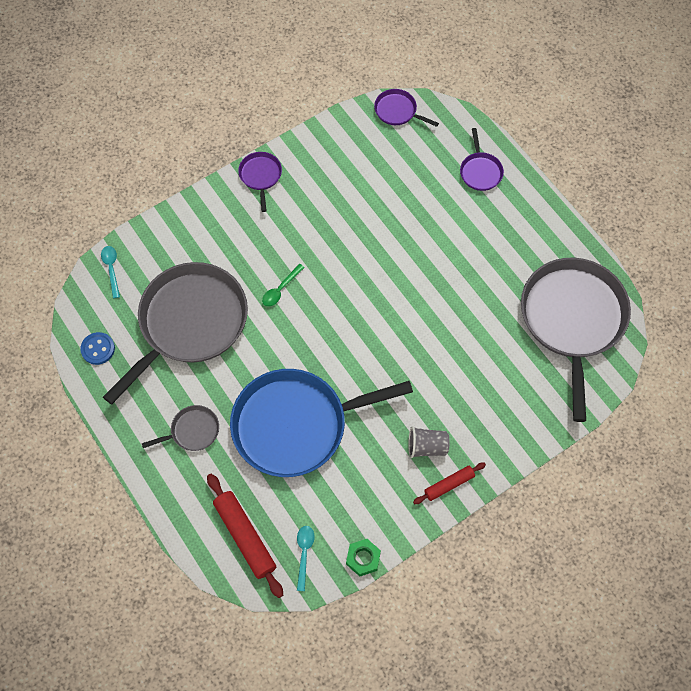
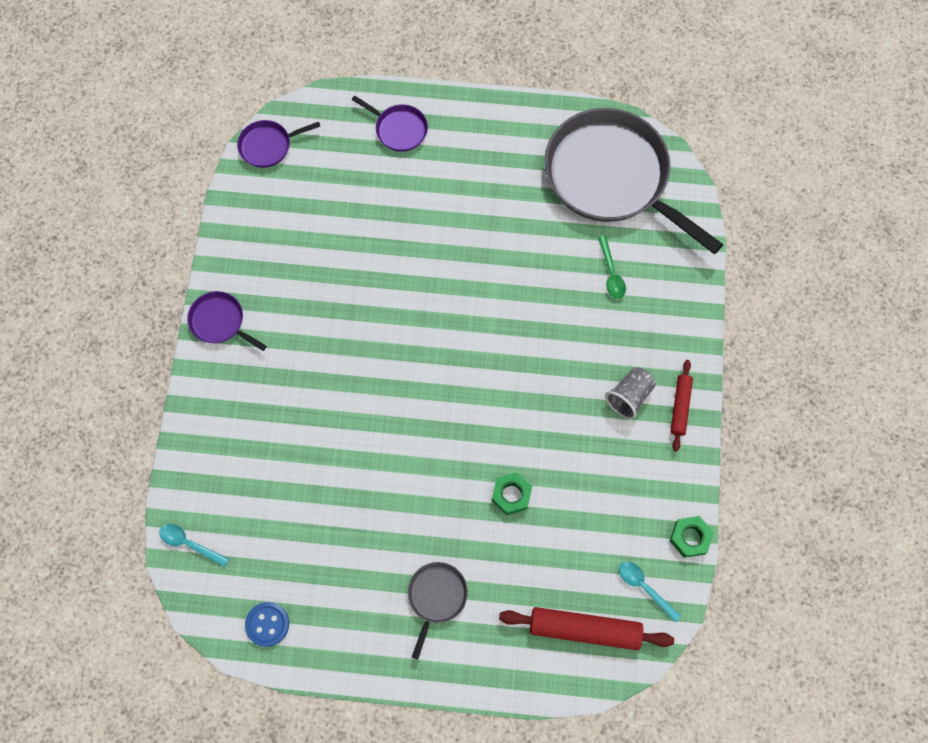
camera: 50 degrees left, 5 degrees up
(189, 323) = (319, 512): grey pan -> none
(280, 289) = (359, 399): green spoon -> green spoon (611, 273)
(296, 425) = (511, 495): blue pan -> green nut

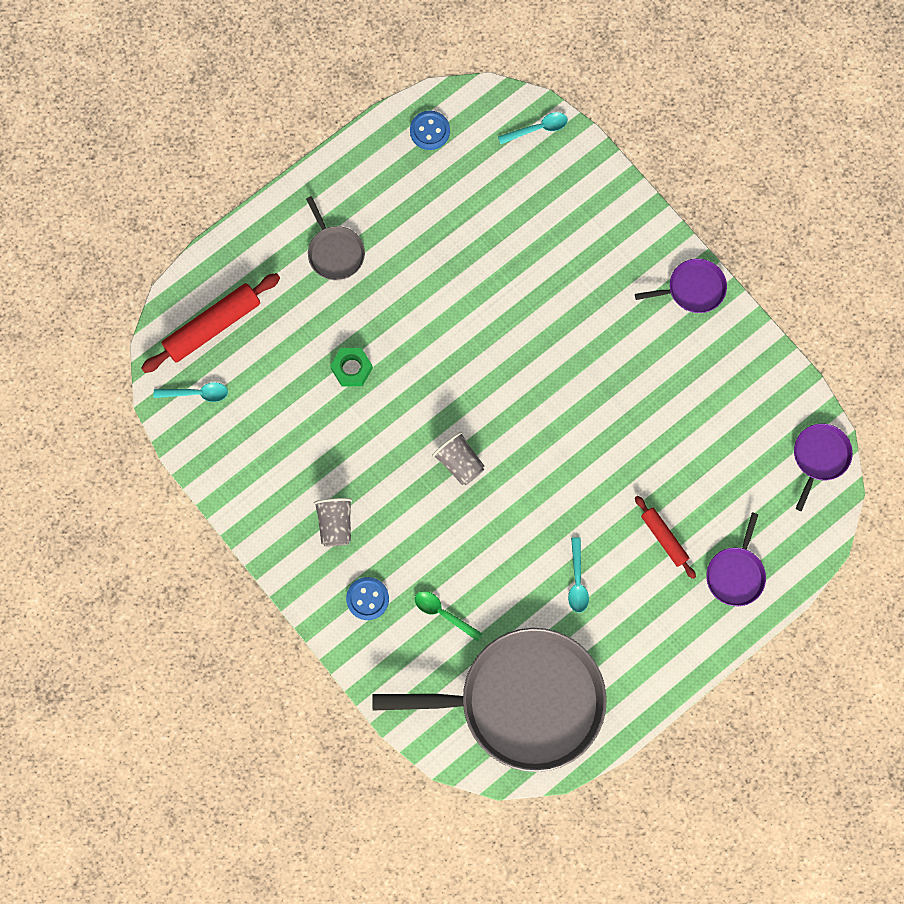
camera: 135 degrees right, 5 degrees up
(399, 129) = (736, 574): purple pan -> purple pan turned 60 degrees counterclockwise
(502, 214) = (577, 581): none -> turquoise spoon
(502, 357) = (459, 463): none -> grey cup
(653, 328) = (367, 599): none -> blue button
(680, 407) = (289, 553): red rolling pin -> red rolling pin (664, 538)
(690, 537) = (195, 459): green nut -> none

